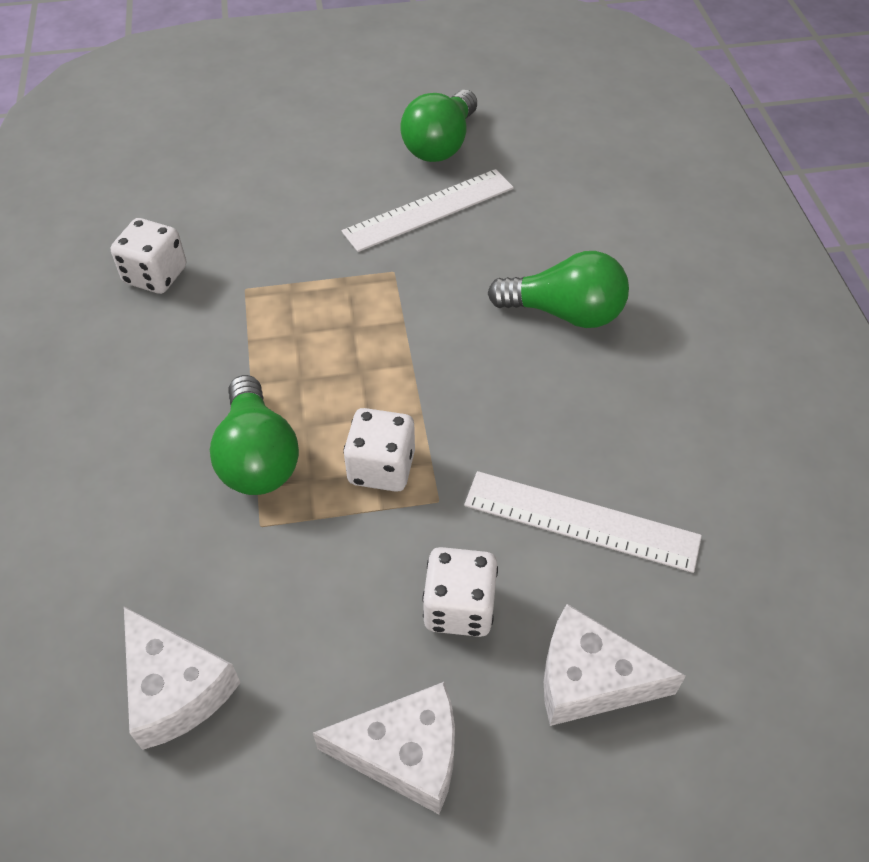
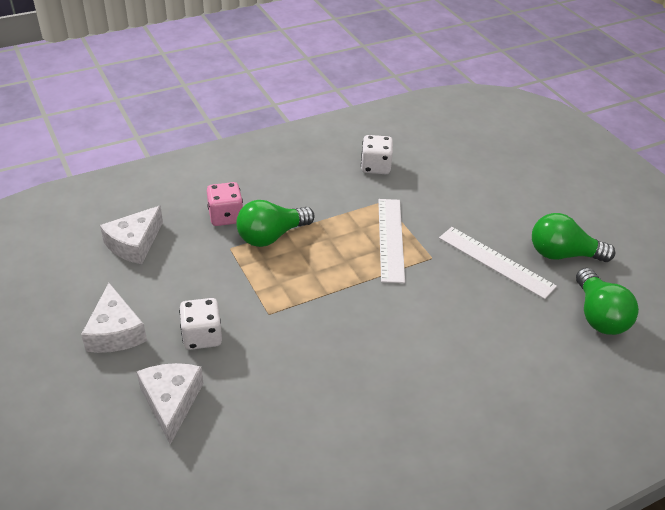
camera: 70 degrees right, 10 degrees down
(172, 515) = (226, 216): none -> pink dice
(381, 467) = (282, 285): white dice -> none
(565, 313) = (441, 346): green light bulb -> green light bulb (598, 315)
(581, 521) = (276, 381): white ruler -> white ruler (390, 239)

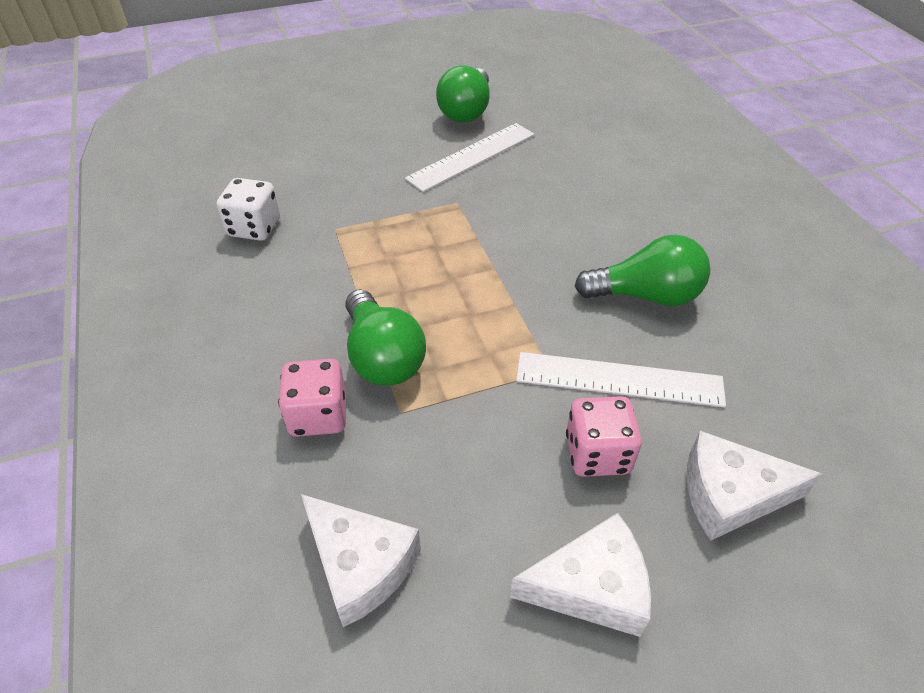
camera: 80 degrees left, 5 degrees up
(202, 336) = (597, 454): white dice -> pink dice
(390, 239) = (416, 233): white ruler -> white ruler (619, 379)
(598, 315) = (558, 108): green light bulb -> green light bulb (646, 295)

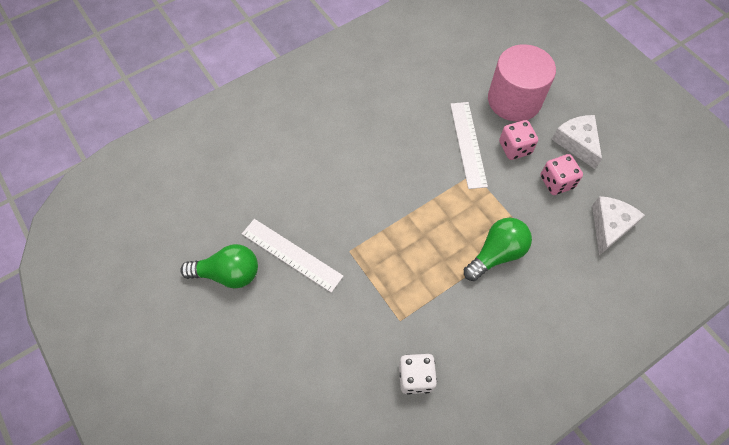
camera: 105 degrees left, 15 degrees up
(318, 415) = (546, 272): pink dice -> pink dice (556, 182)
(646, 295) = (404, 138): green light bulb -> none
(730, 495) = (514, 100): white cheese -> pink cylinder

